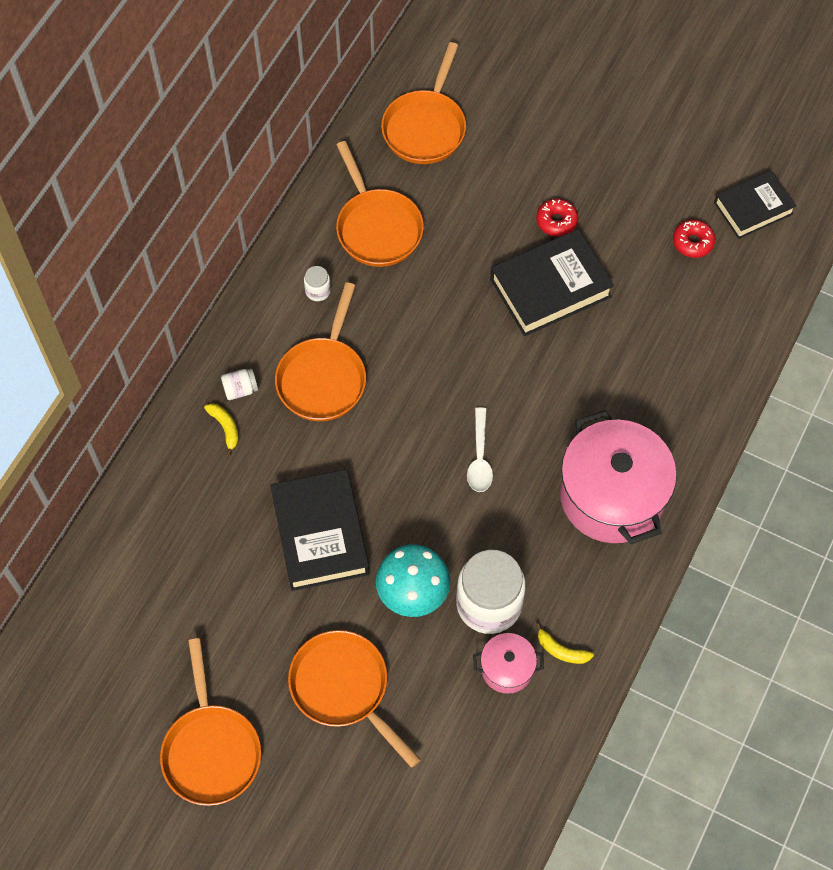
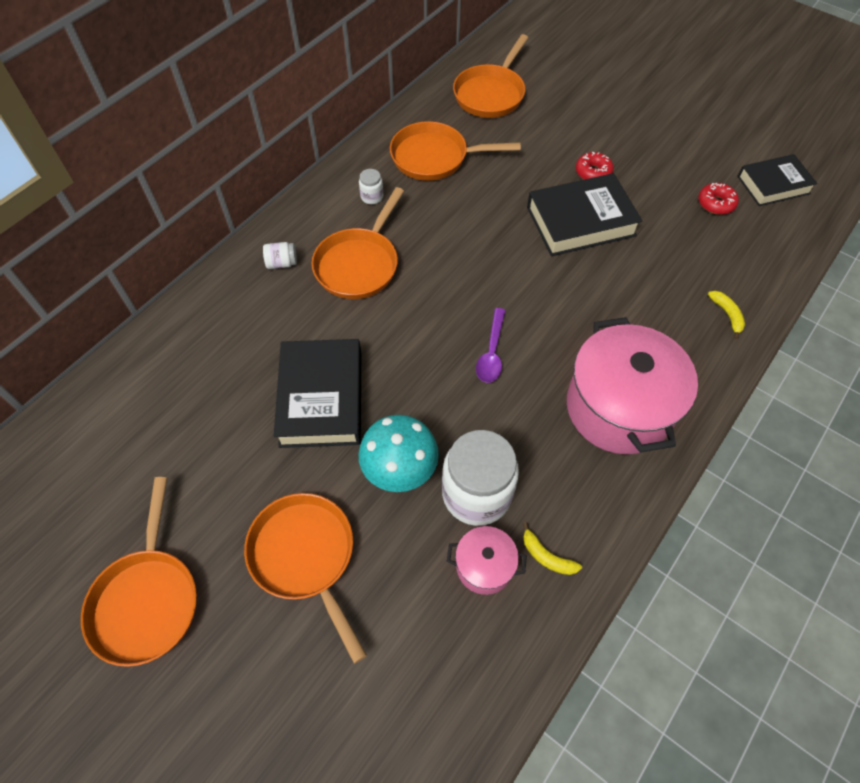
camera: 10 degrees right, 5 degrees down
(225, 428) = (259, 292): yellow banana -> yellow banana (727, 315)
(377, 227) = (434, 157): orange pan -> orange pan turned 105 degrees clockwise
(480, 458) = (491, 353): white spoon -> purple spoon

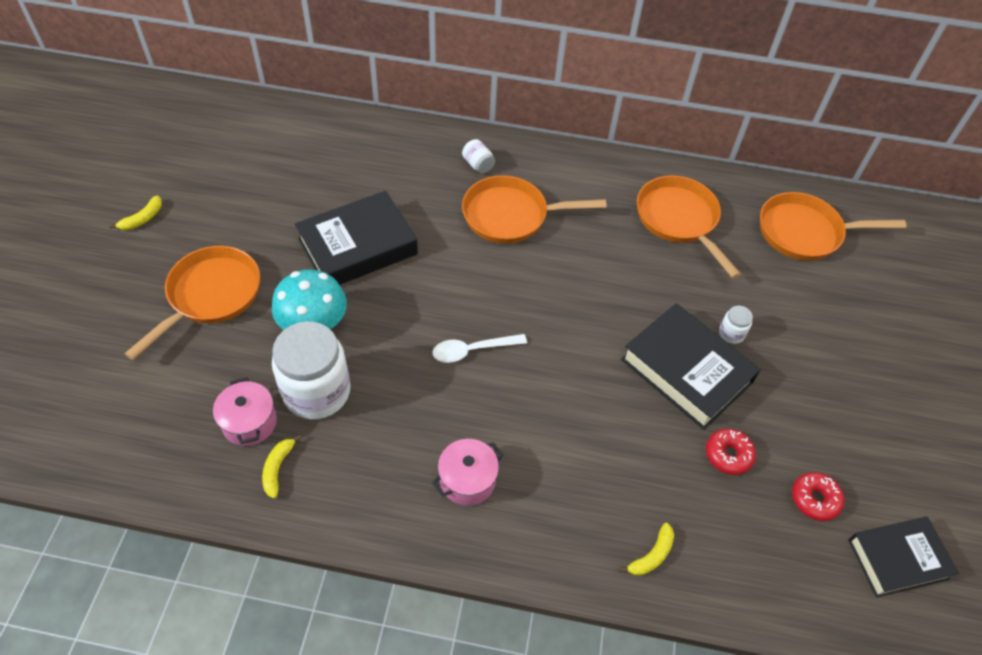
camera: 60 degrees right, 5 degrees down
(147, 600) = (142, 219): orange pan -> yellow banana
(372, 197) = (594, 193): white jar -> white jar (731, 333)
(491, 353) = (472, 350): purple spoon -> white spoon
(593, 172) = (766, 360): red donut -> red donut (728, 455)
(619, 408) = (467, 480): pink pot -> pink pot, size x0.48
(773, 185) = (897, 559): black book -> black book turned 60 degrees counterclockwise

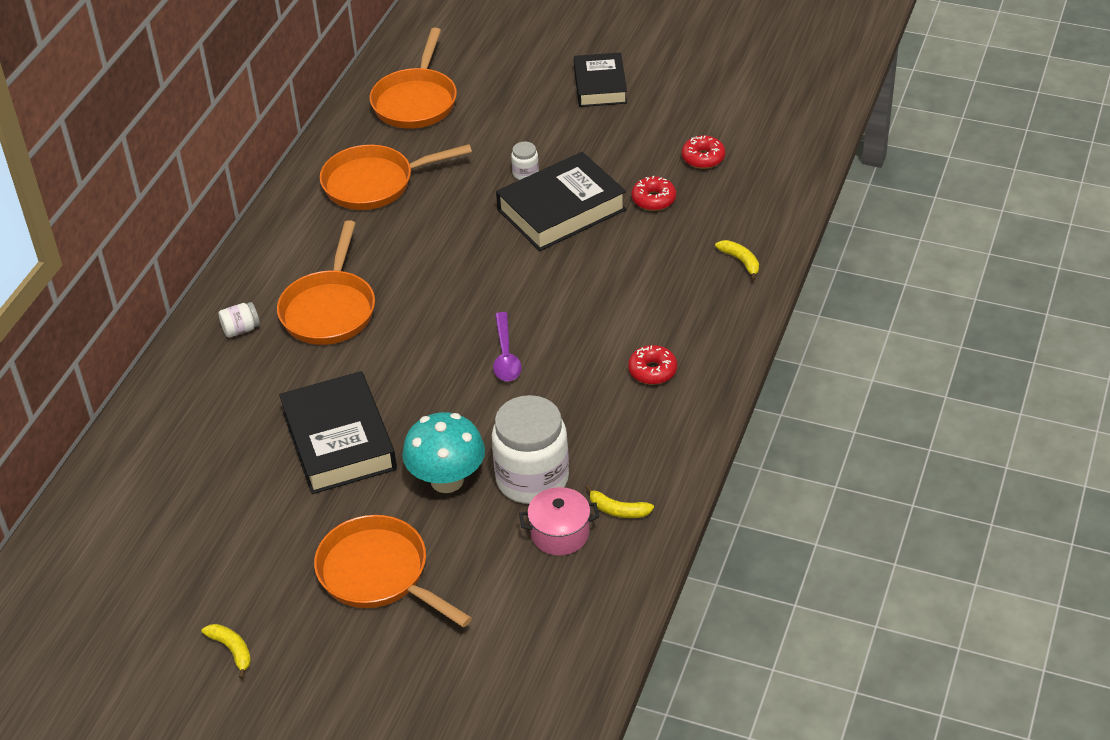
camera: 75 degrees left, 10 degrees down
(467, 480) = (652, 371): pink pot -> red donut
(472, 350) = (505, 356): white spoon -> purple spoon
(897, 559) = (760, 125): black book -> black book (600, 85)

